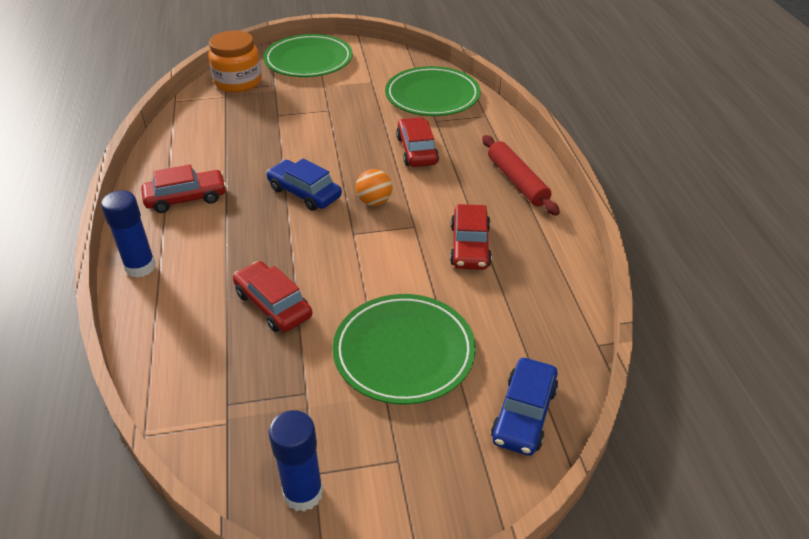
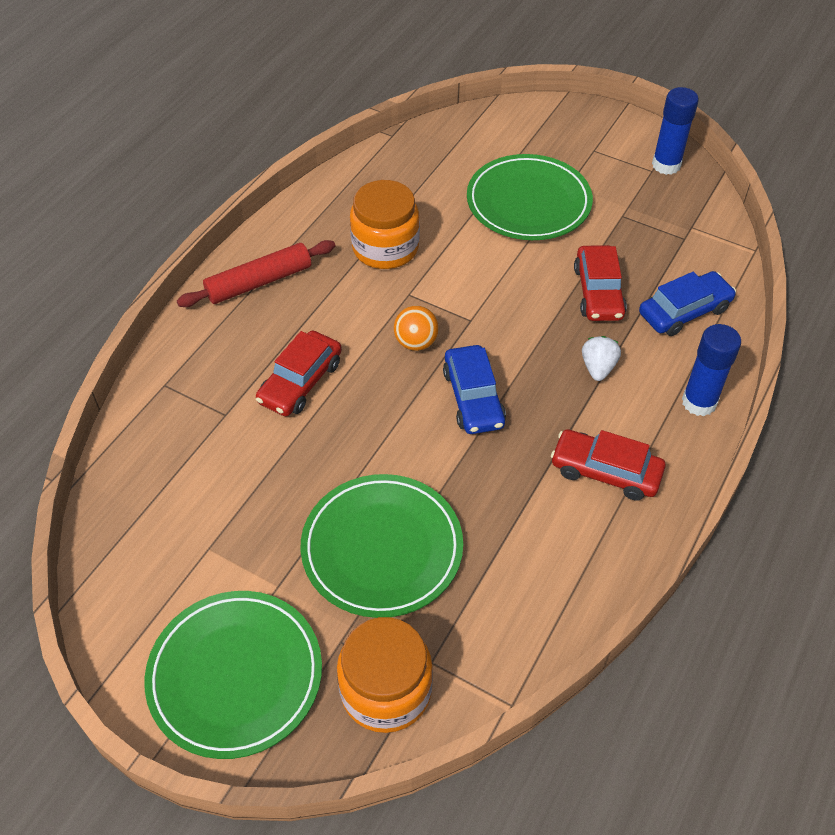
camera: 140 degrees left, 10 degrees up
(233, 251) = (598, 368): none -> white strawberry
(432, 96) = (174, 460): green plate -> green plate (382, 548)
(470, 246) = (385, 248): red car -> orange jar
(517, 181) = (259, 282): red rolling pin -> red rolling pin turned 45 degrees clockwise
(524, 414) = (491, 130): blue car -> blue car (684, 311)

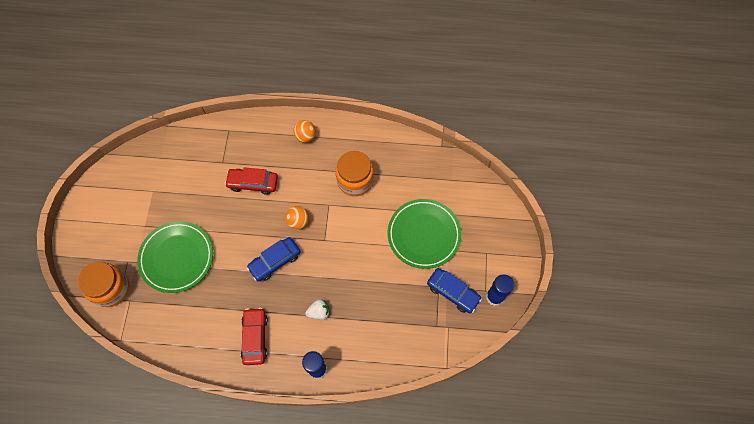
camera: 65 degrees right, 15 degrees up
(235, 675) = (99, 230): green plate -> none
(259, 282) = (305, 136): red rolling pin -> orange ball
(598, 292) = (372, 294): red car -> none
(684, 311) = (379, 343): blue car -> blue car (453, 292)

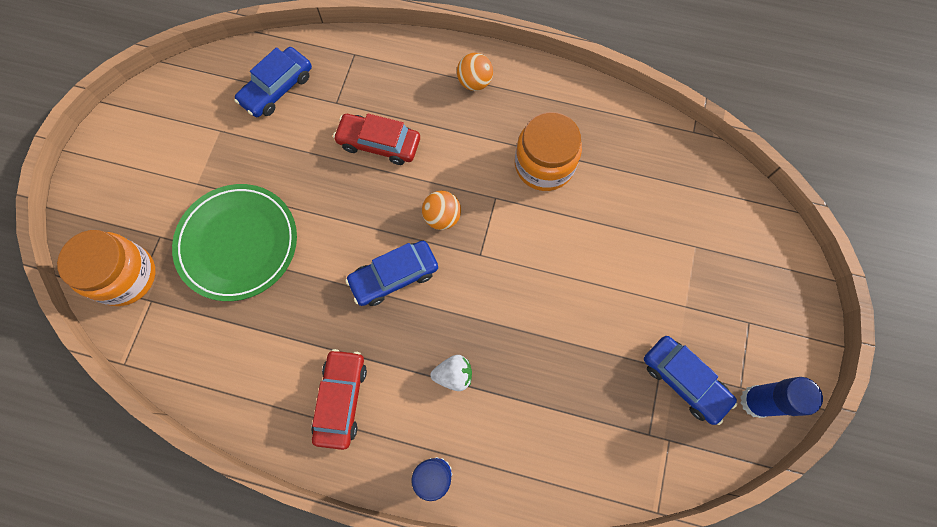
camera: 10 degrees right, 5 degrees up
(184, 159) = (277, 88): none -> blue car
(424, 234) = (646, 273): green plate -> none

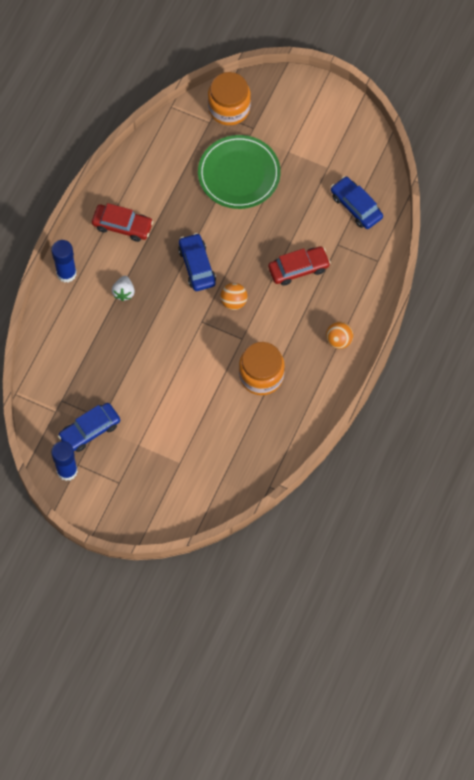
camera: 100 degrees right, 5 degrees down
(379, 143) = (298, 269): red car -> red car turned 45 degrees clockwise

